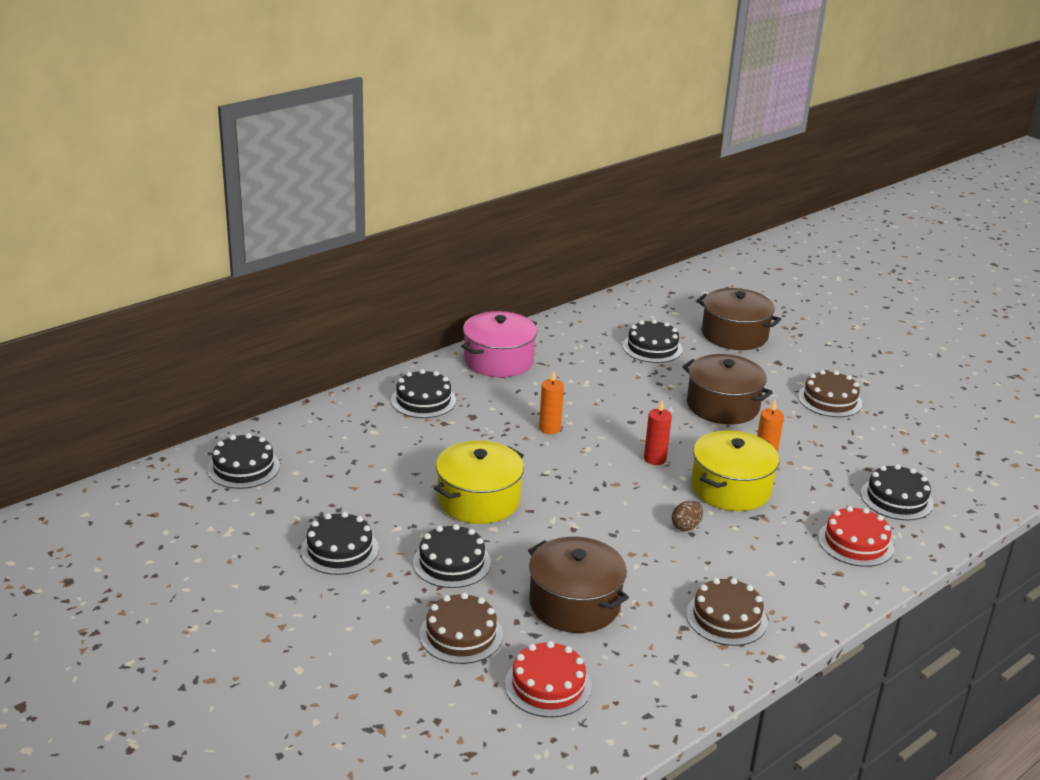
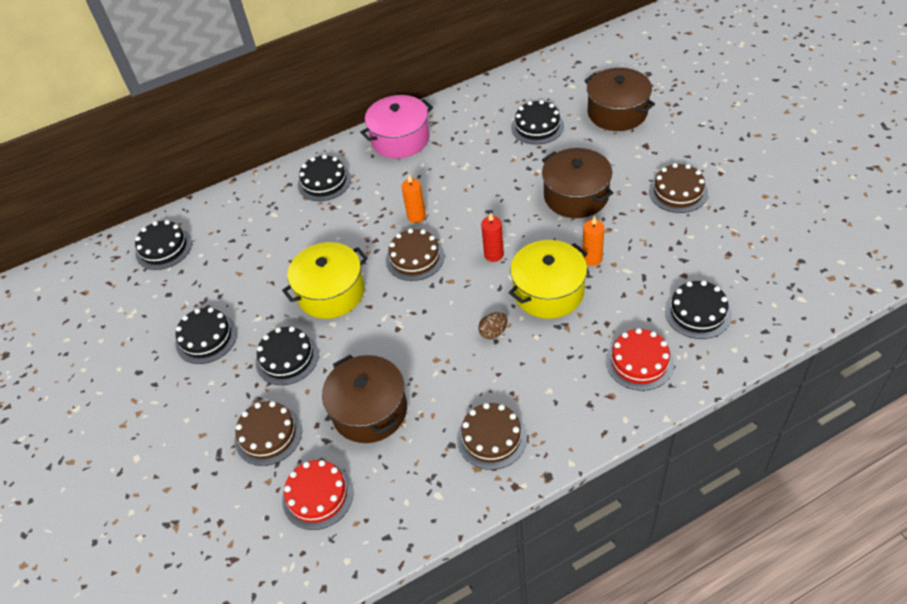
camera: 20 degrees right, 20 degrees up
(565, 465) = (415, 258): none -> brown cake

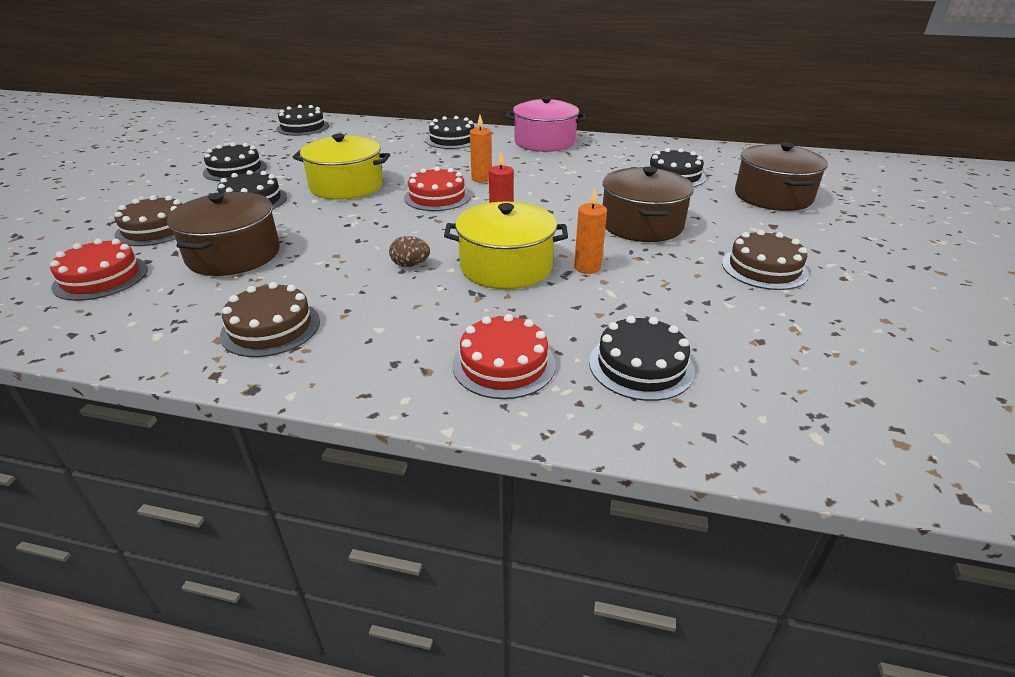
camera: 35 degrees right, 15 degrees down
(415, 258) = (437, 197): brown cake -> red cake

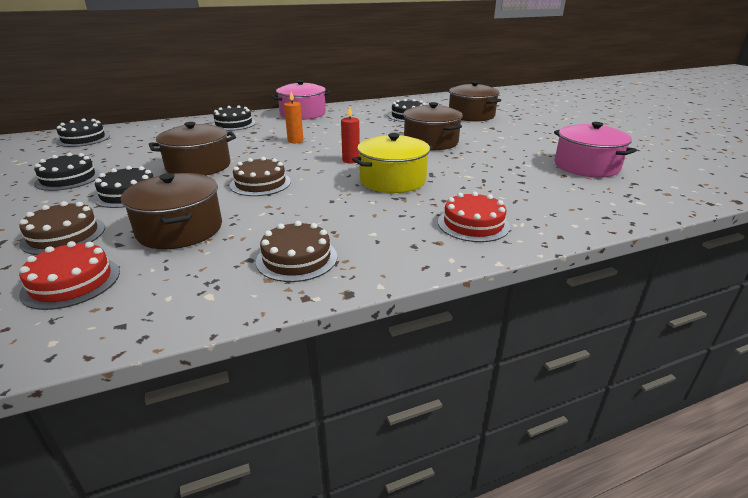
camera: 35 degrees left, 5 degrees down
(346, 186) = (198, 166): yellow pot -> brown pot
(410, 265) = (332, 196): brown egg -> none
(437, 197) = (282, 157): red cake -> none
(587, 267) = (437, 168): orange candle -> none
(641, 366) = (535, 201): black cake -> none
(764, 268) = (517, 146): brown cake -> brown cake (260, 183)
(827, 339) = (586, 166): none -> pink pot

